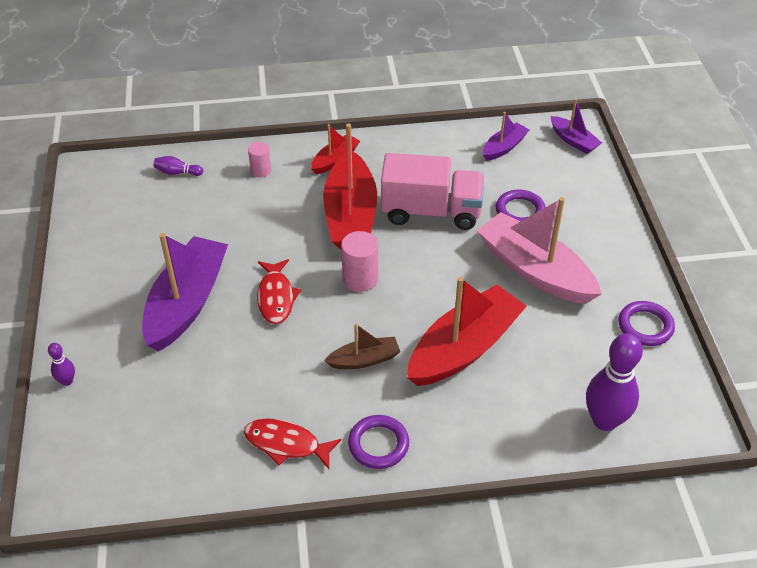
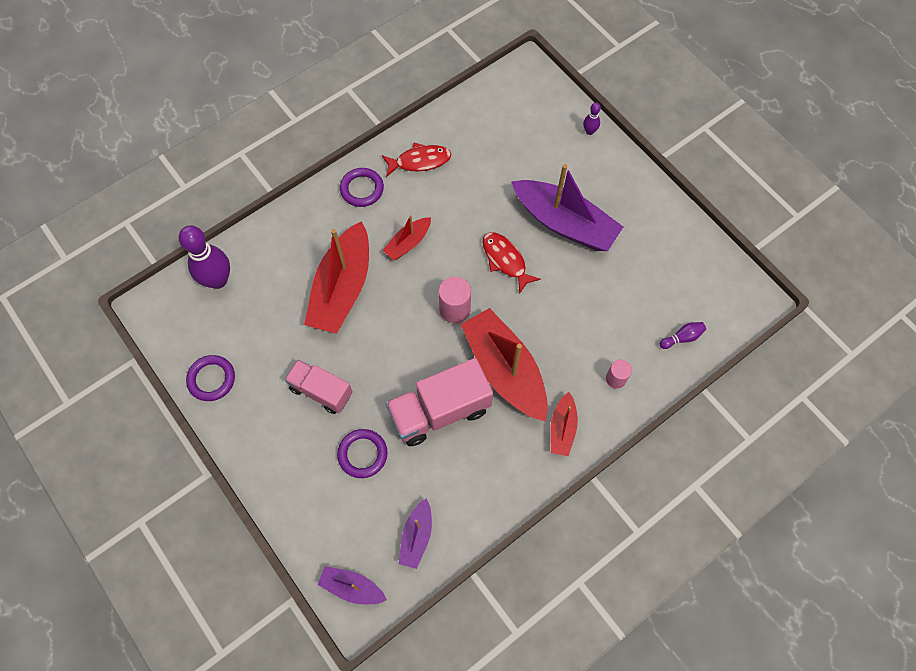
camera: 150 degrees right, 20 degrees up
(187, 302) = (564, 223): purple boat -> purple boat turned 45 degrees counterclockwise
(364, 360) = (408, 243): brown boat -> red boat
(534, 270) = (321, 391): pink boat -> pink truck

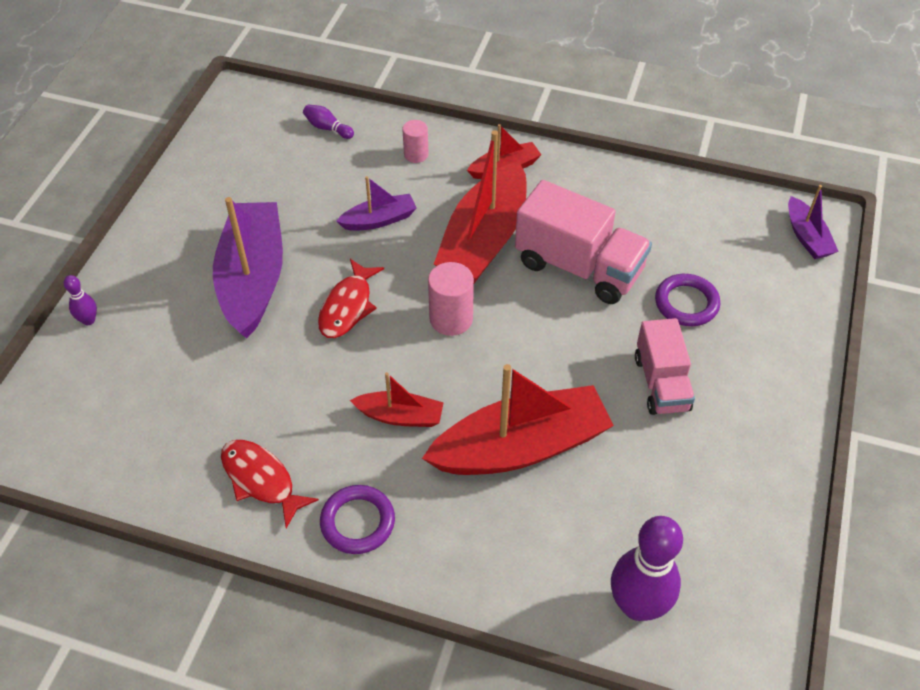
camera: 125 degrees left, 15 degrees down
(211, 379) = (760, 507): purple ring -> none
(416, 536) = (713, 217): purple boat -> purple boat (379, 220)

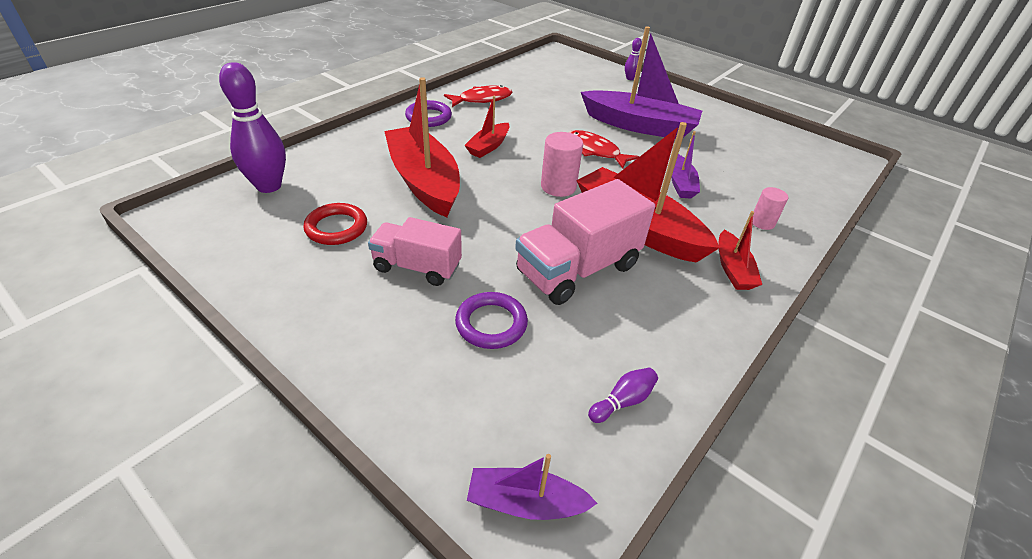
camera: 110 degrees right, 10 degrees down
(327, 128) = (804, 188): purple bowling pin -> purple bowling pin (623, 401)
(521, 447) = (424, 181): red boat -> red boat turned 150 degrees clockwise
(657, 483) = (336, 228): none -> red ring

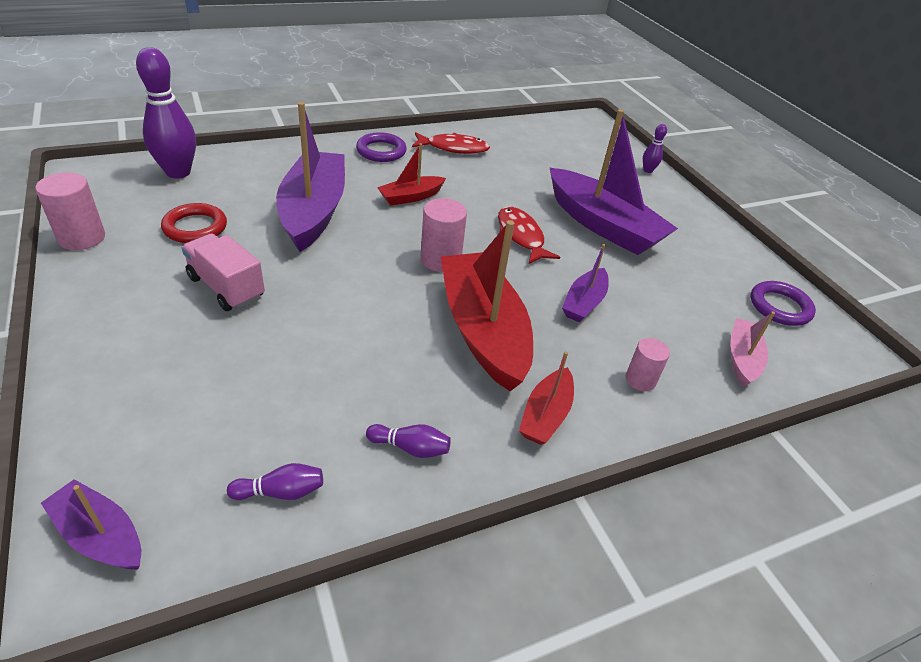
camera: 25 degrees right, 0 degrees up
(237, 273) = (82, 238): none -> pink cylinder
(424, 181) = (313, 211): red boat -> purple boat
(491, 323) = (237, 365): purple ring -> purple ring (780, 307)
(578, 269) = (373, 348): pink truck -> none
(675, 329) = (410, 448): none -> purple bowling pin
(801, 186) = (742, 358): none -> pink boat

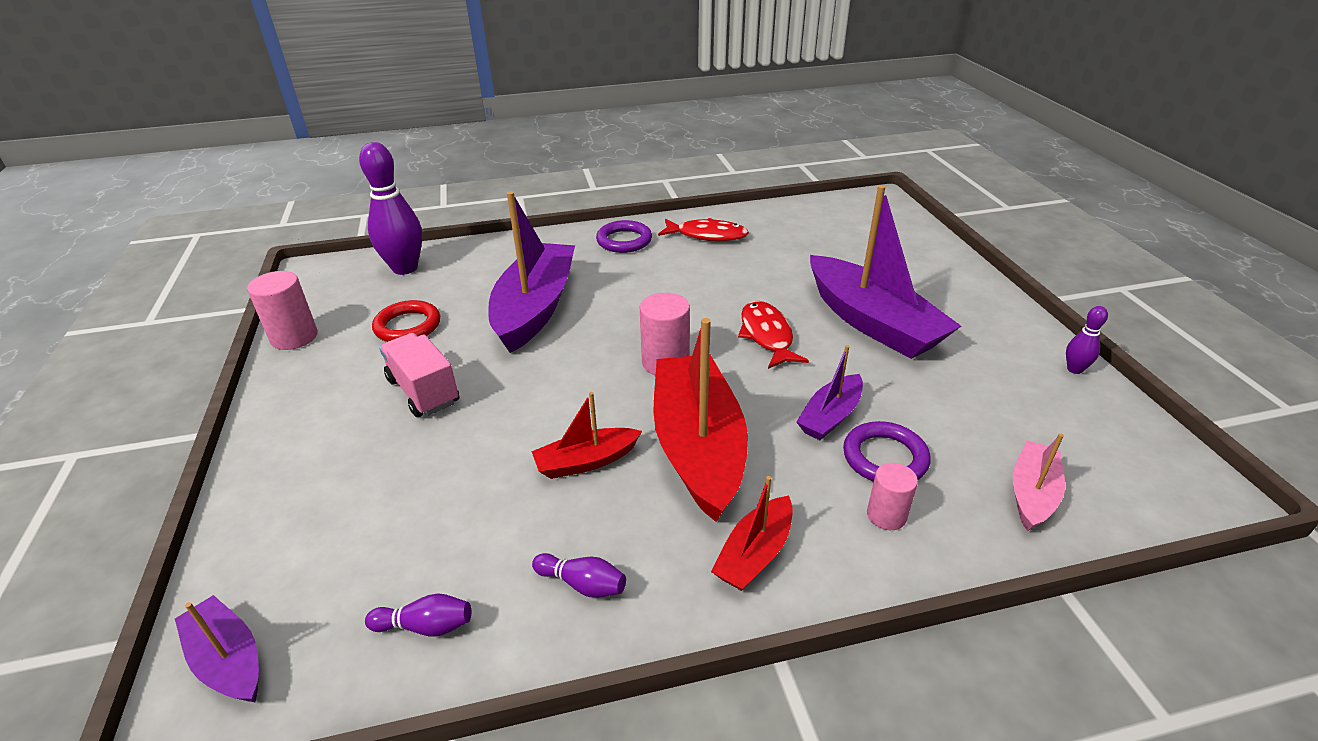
camera: 15 degrees right, 5 degrees down
(411, 197) = (646, 291): red boat -> red boat (586, 461)
(648, 170) = (943, 255): purple bowling pin -> purple bowling pin (1074, 369)
(780, 307) = (1097, 427): purple ring -> purple ring (885, 458)

